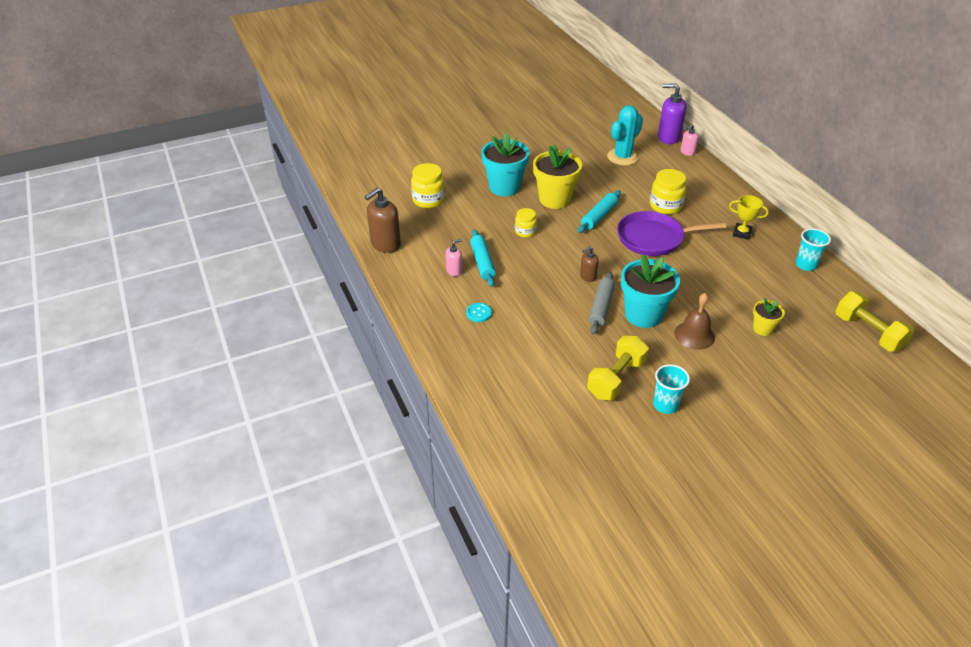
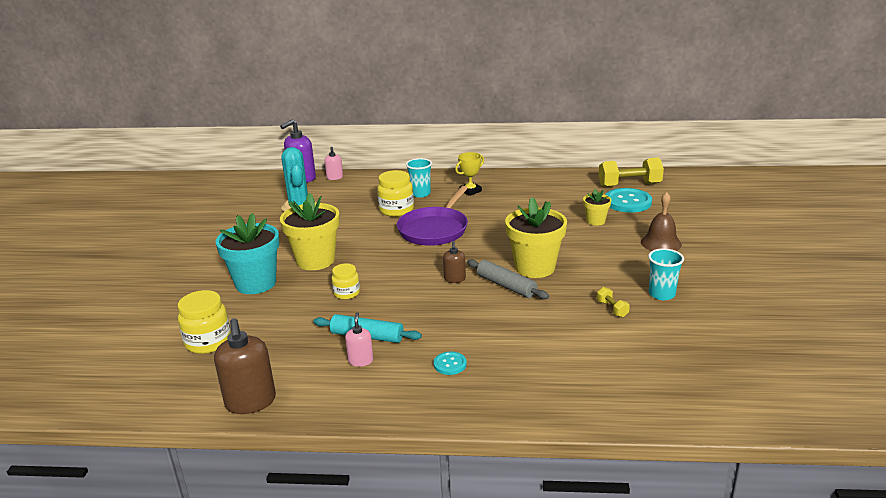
camera: 60 degrees left, 15 degrees down
(599, 216) = (372, 245): turquoise rolling pin -> none
(616, 379) = (612, 309): yellow dumbbell -> yellow dumbbell, size x0.46
(643, 315) = (535, 267): turquoise flower pot -> yellow flower pot
(694, 335) = (581, 252): brown bell -> brown bell (661, 243)
(806, 265) = (534, 180): turquoise cup -> turquoise cup (420, 194)
(827, 341) = (627, 202): none -> turquoise button

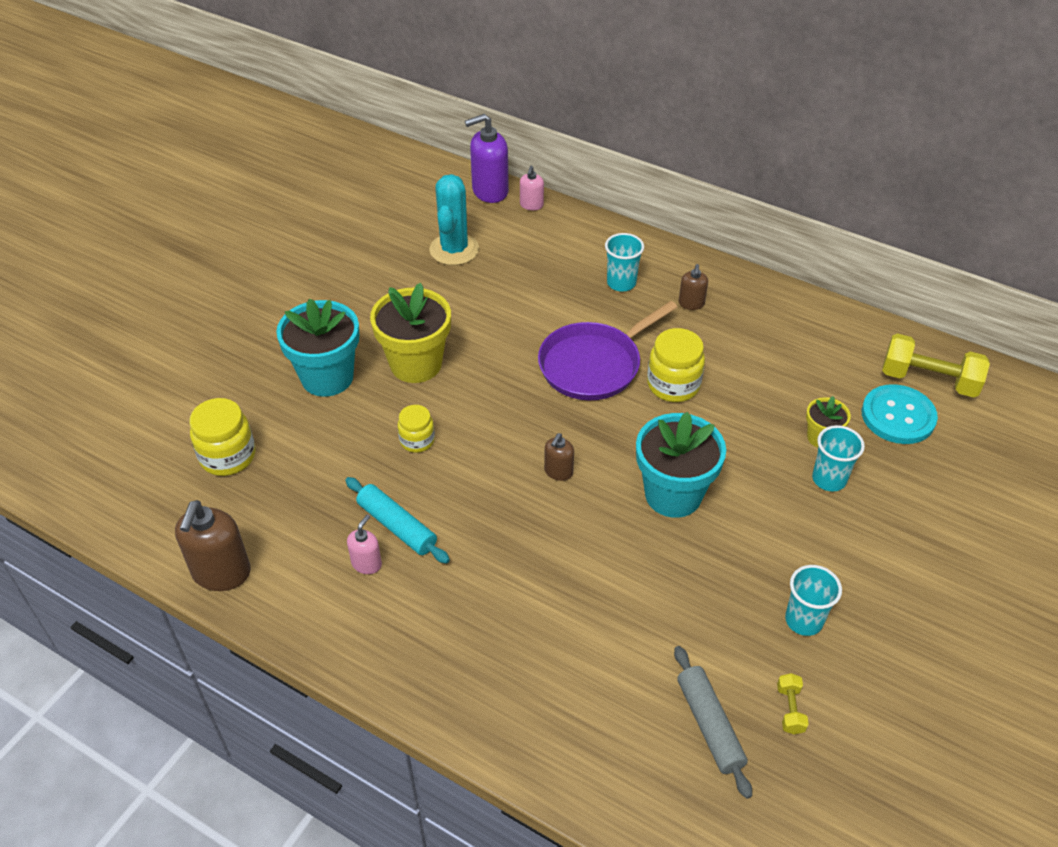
camera: 25 degrees right, 20 degrees up
(396, 210) = (569, 305): yellow jar -> yellow jar (673, 385)
(450, 364) = (459, 617): turquoise button -> none
(470, 191) = (691, 303): yellow trophy -> brown soap dispenser
(506, 286) = (613, 513): grey rolling pin -> grey rolling pin (709, 725)
(535, 267) = (673, 494): yellow flower pot -> turquoise flower pot
(612, 309) = (717, 616): yellow dumbbell -> yellow dumbbell (790, 709)
(616, 235) = (829, 479): none -> turquoise cup
(661, 243) = (880, 521): brown bell -> none

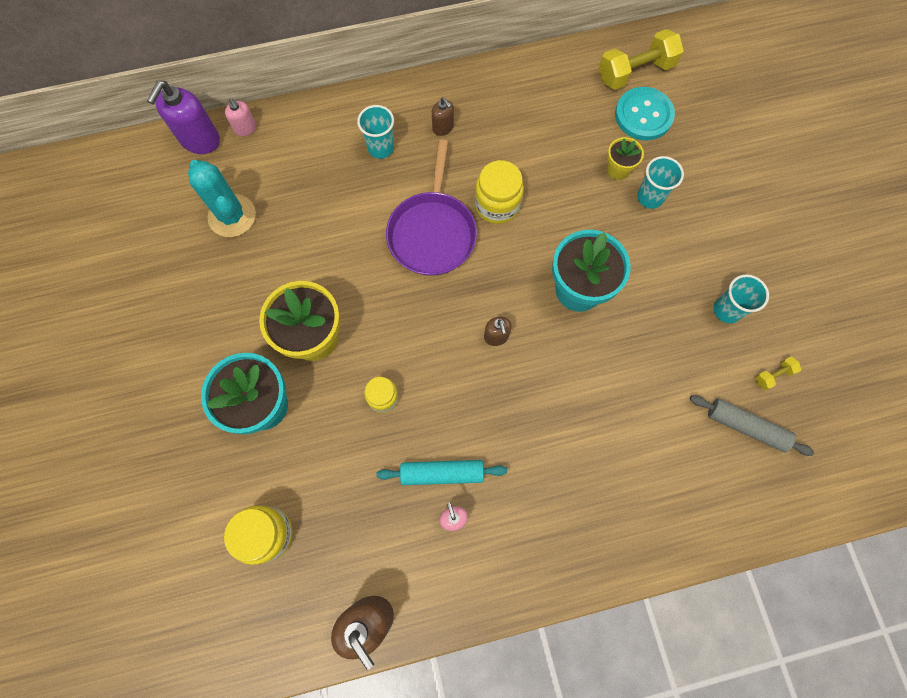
camera: 45 degrees left, 25 degrees up
(790, 709) = (773, 375): yellow dumbbell -> yellow dumbbell turned 75 degrees counterclockwise

